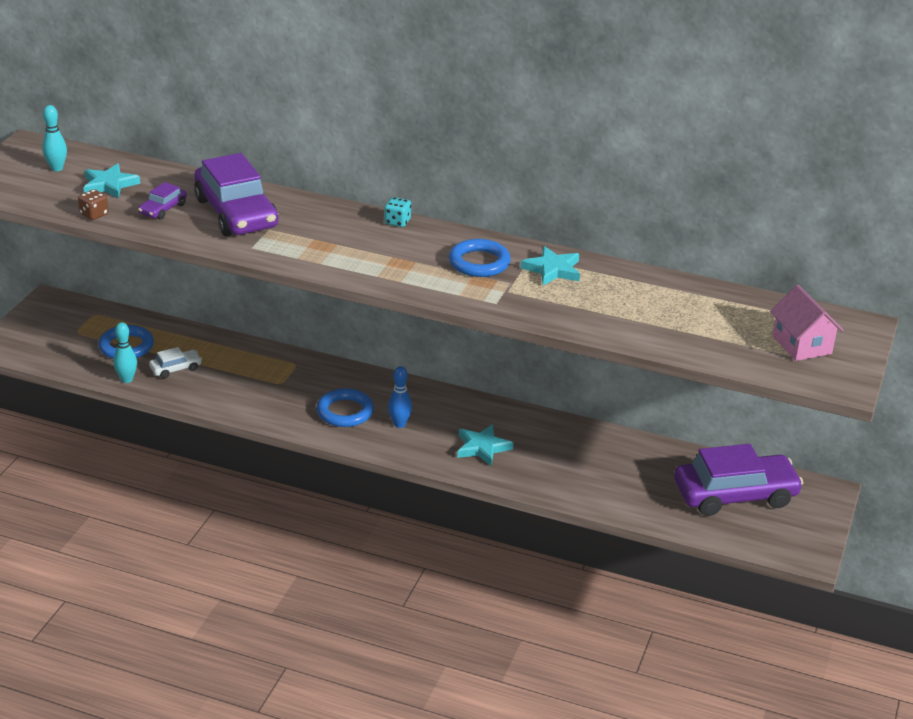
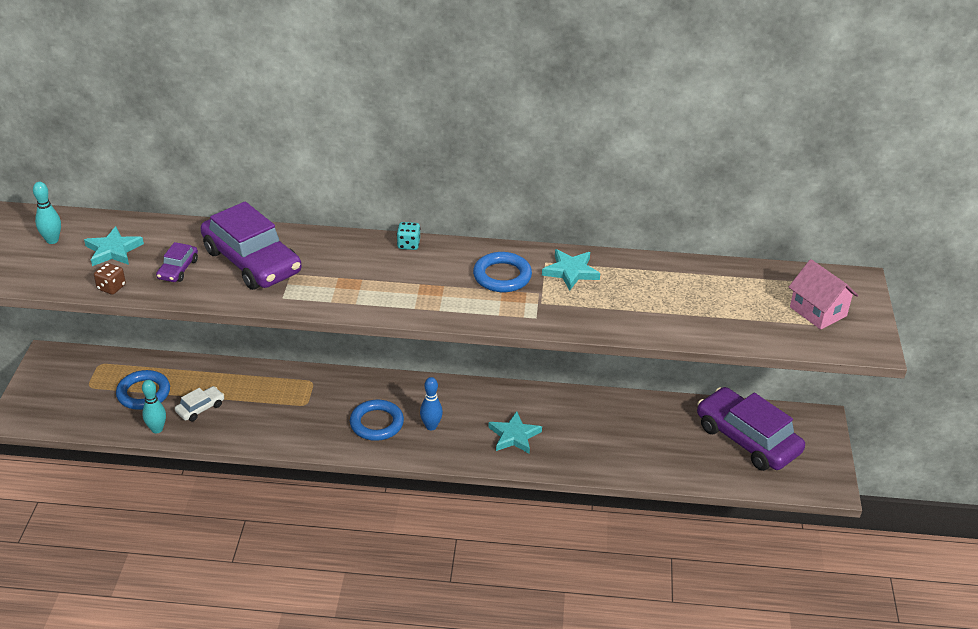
camera: 15 degrees left, 5 degrees up
(735, 495) = (747, 439): purple car -> purple car turned 105 degrees counterclockwise

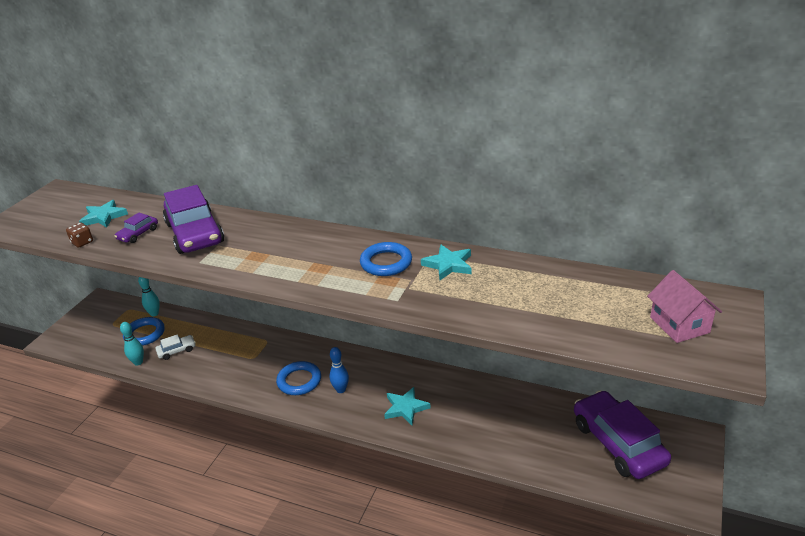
camera: 20 degrees right, 5 degrees down
(52, 240) = (69, 207): turquoise bowling pin -> turquoise bowling pin (154, 314)
(408, 244) = (322, 231): turquoise dice -> none

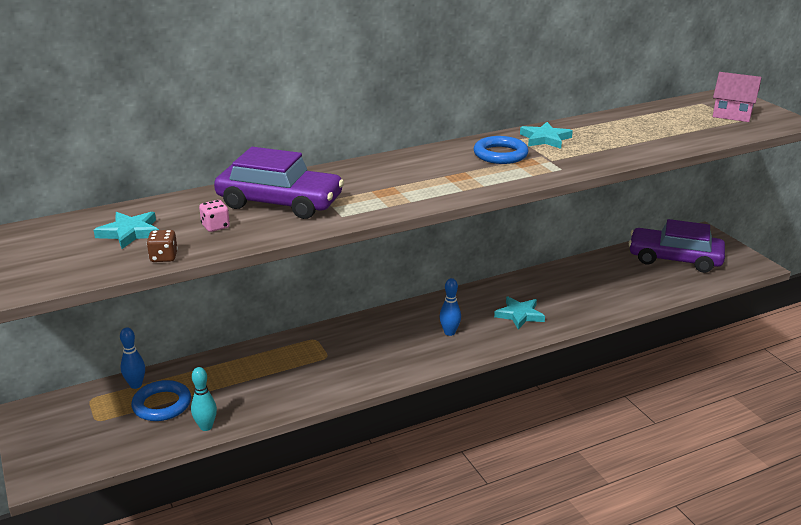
camera: 50 degrees left, 5 degrees down
(138, 234) = (215, 226): purple car -> pink dice
(154, 314) = (136, 385): turquoise bowling pin -> blue bowling pin
(177, 350) = (232, 395): white car -> none
(299, 381) = (403, 347): blue ring -> none

